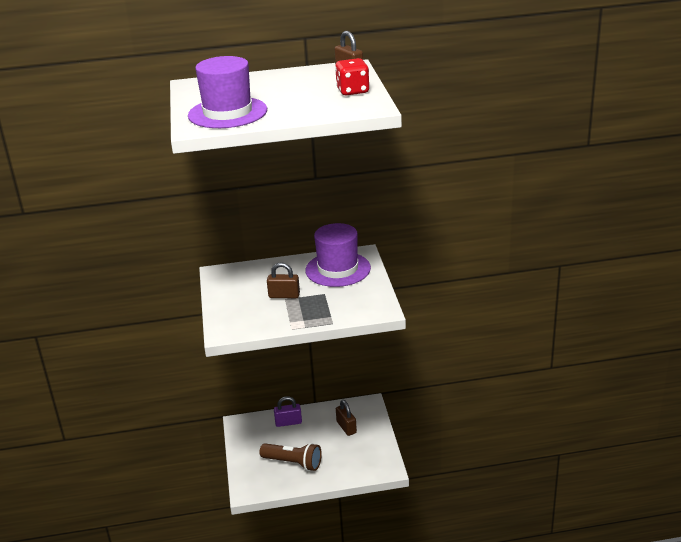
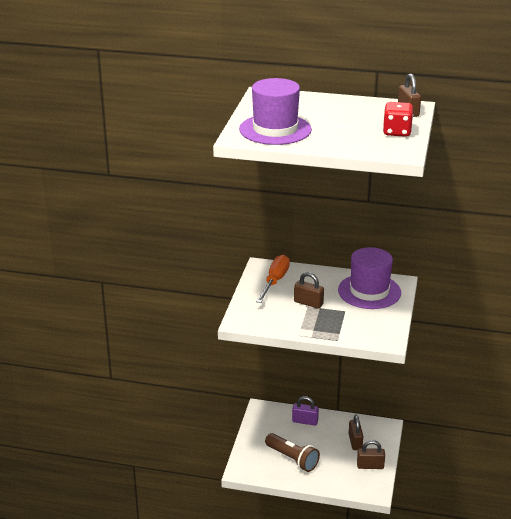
camera: 20 degrees right, 0 degrees up
(238, 283) = (275, 281): none -> orange screwdriver
(371, 446) = (370, 466): none -> brown padlock

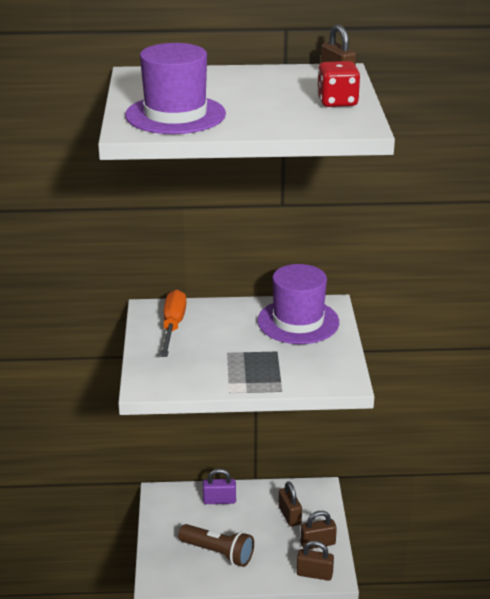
camera: 15 degrees left, 0 degrees up
(308, 303) = (226, 348): brown padlock -> brown padlock (314, 574)

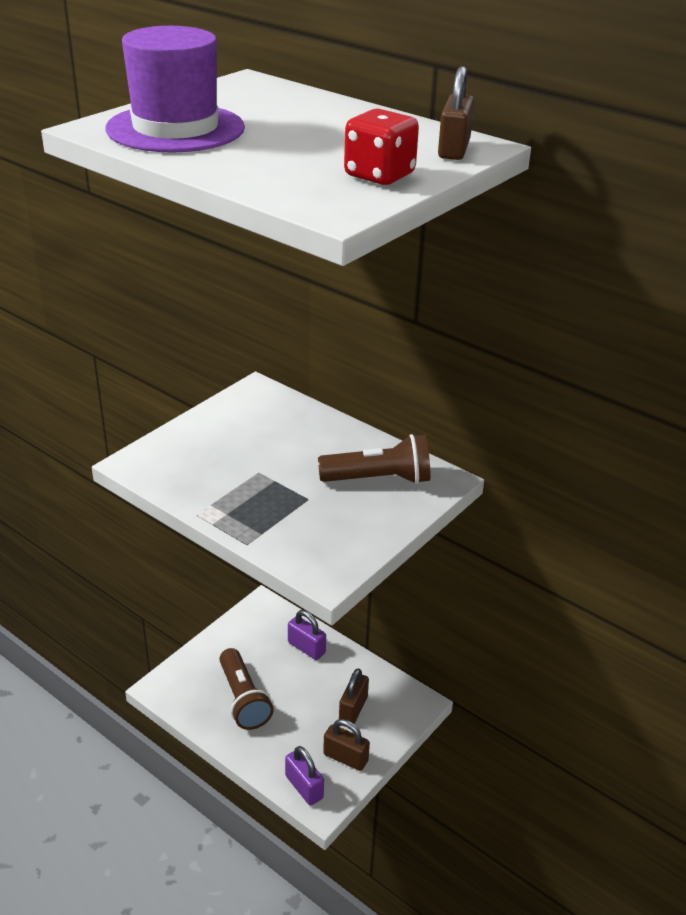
camera: 40 degrees right, 5 degrees up
(173, 326) = (251, 418): orange screwdriver -> none
(298, 321) = (379, 479): purple hat -> brown flashlight
(314, 574) = (304, 787): brown padlock -> purple padlock

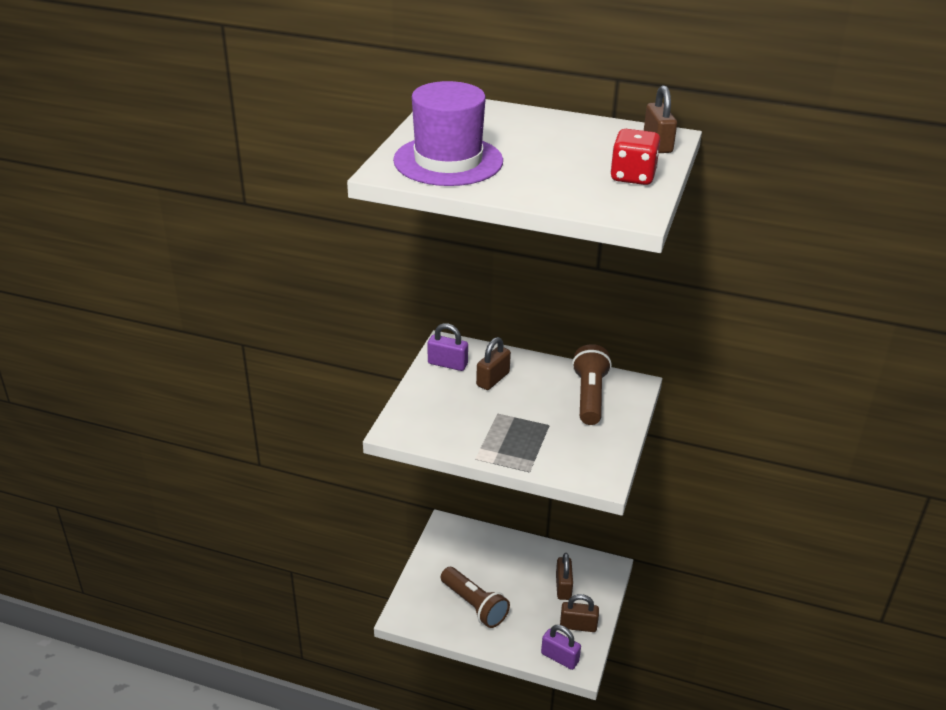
camera: 20 degrees left, 0 degrees up
(280, 435) = (493, 379): none -> brown padlock
(306, 648) = (500, 550): purple padlock -> purple padlock (447, 364)
(379, 479) = (589, 396): brown flashlight -> brown flashlight turned 60 degrees counterclockwise

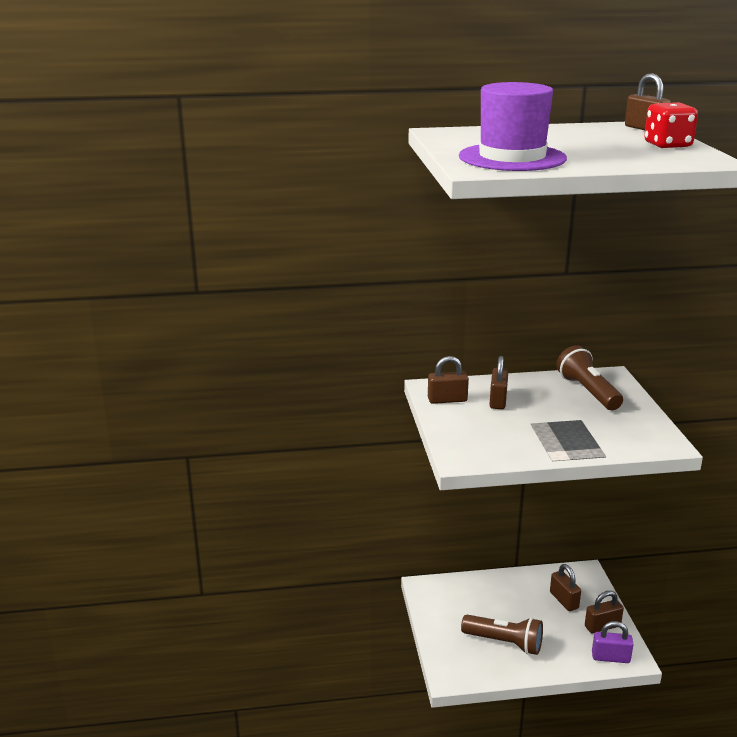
camera: 25 degrees left, 10 degrees down
(447, 364) = (447, 400): purple padlock -> brown padlock

